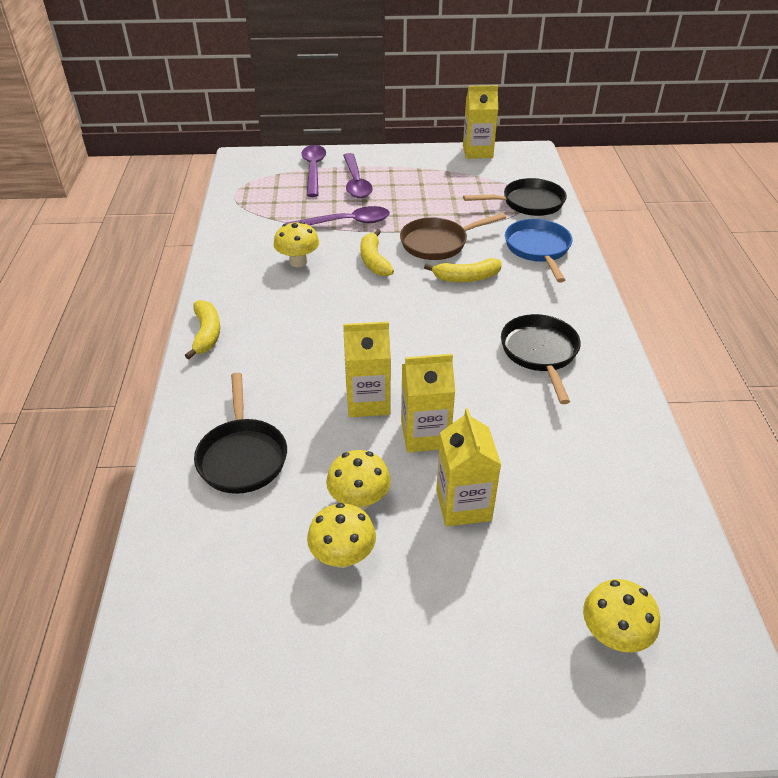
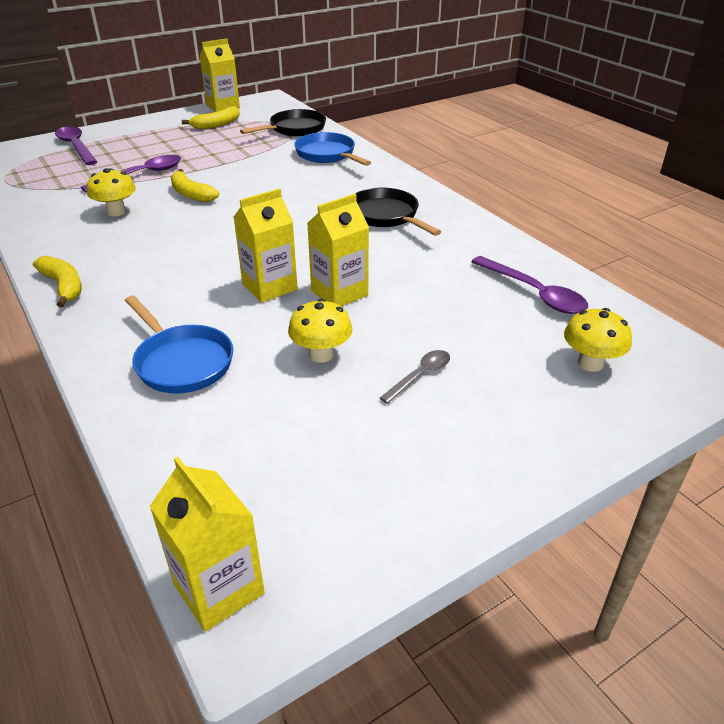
camera: 30 degrees left, 5 degrees down
(242, 456) = (181, 362): black pan -> blue pan
(343, 556) = (341, 397): yellow mushroom -> none
(356, 182) = (127, 147): purple spoon -> purple spoon (534, 293)
(429, 567) = (420, 375): none -> grey spoon
(438, 243) = (240, 170): brown pan -> none
(463, 505) = (411, 327): yellow carton -> yellow carton (219, 588)
(466, 278) = (284, 185): yellow banana -> yellow banana (216, 125)

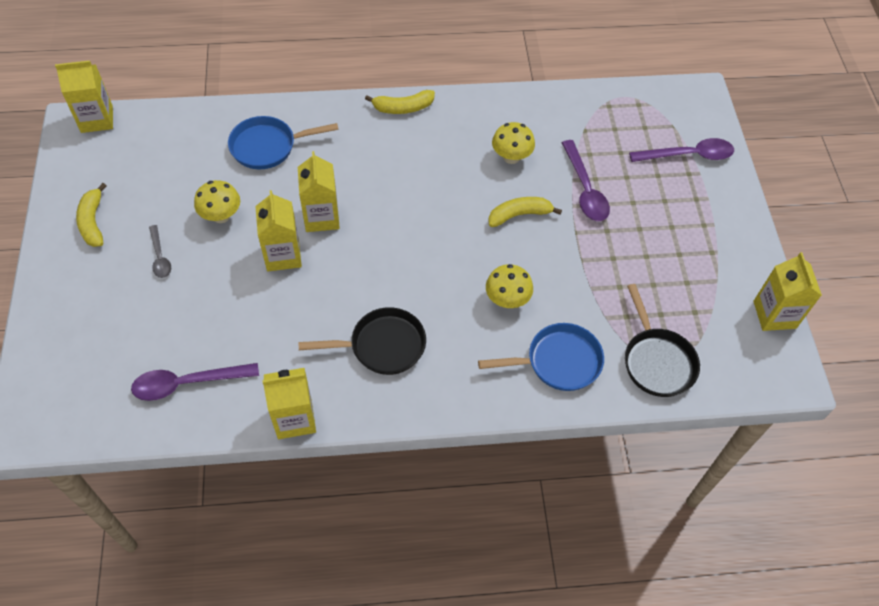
camera: 115 degrees right, 20 degrees up
(216, 125) = (706, 288): yellow banana -> yellow banana (93, 222)
(495, 232) = (294, 419): none -> yellow carton
(590, 363) = (91, 360): yellow mushroom -> yellow mushroom (507, 300)

